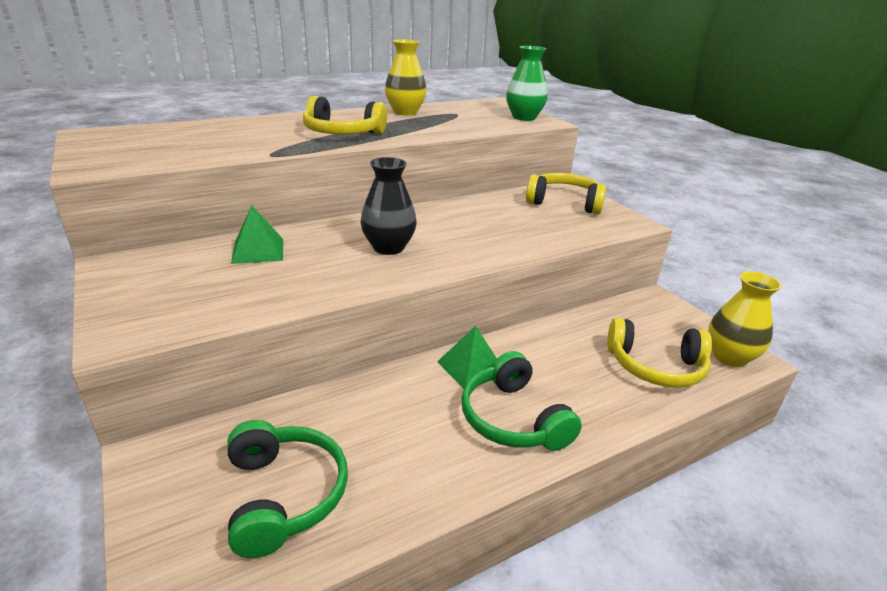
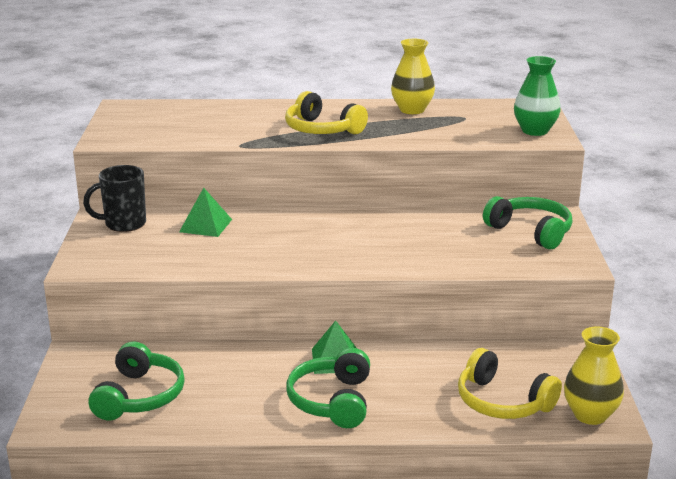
camera: 30 degrees right, 5 degrees down
(151, 267) = (124, 224): none -> black mug
(388, 247) = (309, 242): black vase -> none
(564, 203) = (531, 231): yellow headphones -> green headphones

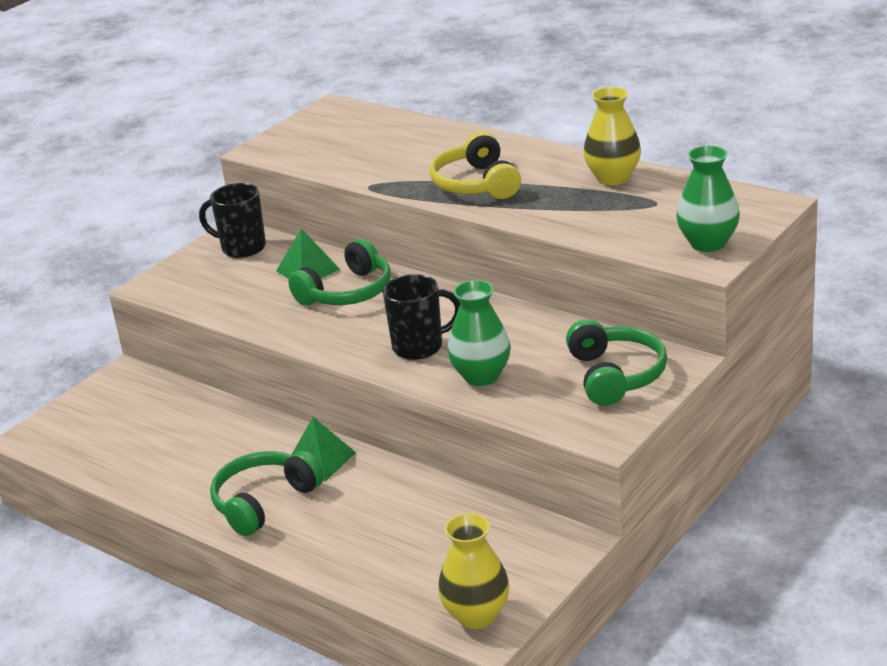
camera: 40 degrees right, 5 degrees up
(139, 396) = (122, 436): green headphones -> green headphones (347, 292)
(372, 250) = (419, 347): none -> black mug
(444, 255) = (481, 376): none -> green vase
(502, 402) = (411, 565): yellow headphones -> none

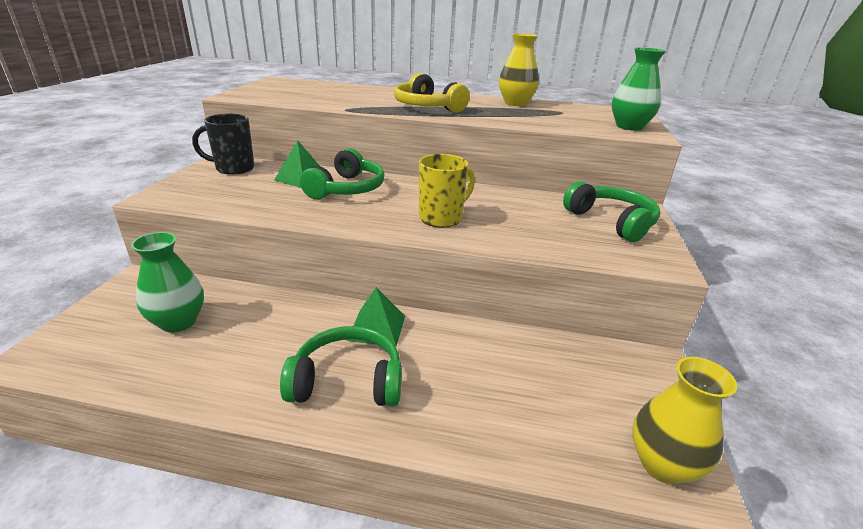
camera: 30 degrees left, 0 degrees up
(264, 502) = (347, 381): green headphones -> green headphones turned 75 degrees clockwise
(419, 347) = (441, 218): black mug -> yellow mug
(481, 376) = (514, 233): green vase -> green vase (178, 322)

